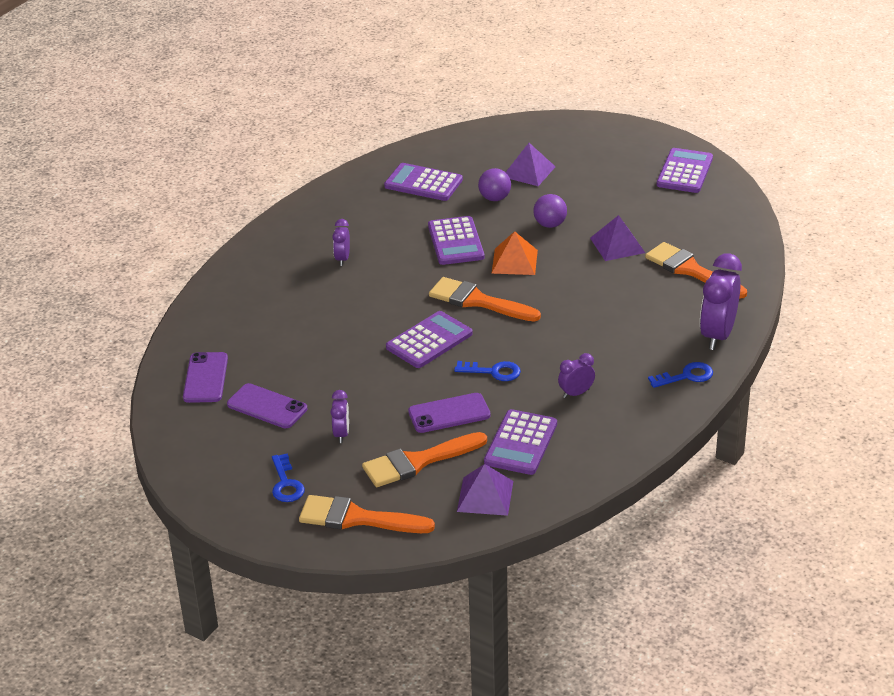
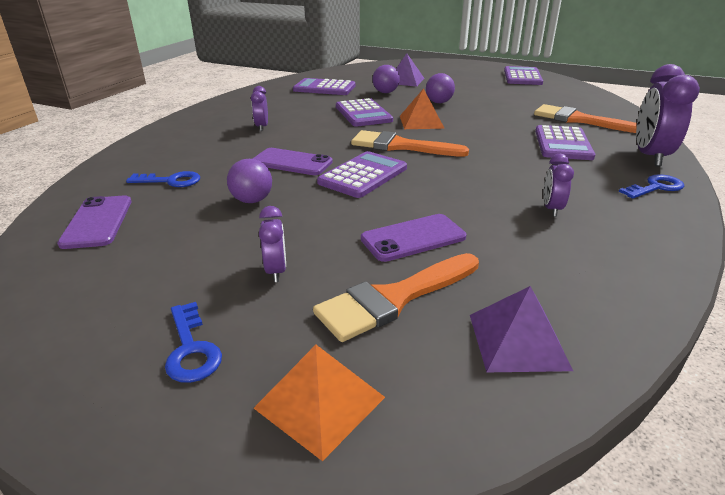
camera: 10 degrees left, 5 degrees down
(267, 406) = (173, 246): purple phone -> purple phone (292, 162)
(327, 364) = (252, 200): none -> purple ball
(357, 518) = (319, 402): orange brush -> orange pyramid
(493, 372) = (445, 196): blue key -> blue key (170, 181)
(521, 443) = (523, 264): purple calculator -> purple calculator (563, 144)
(576, 393) = (551, 209): purple clock -> purple clock turned 45 degrees counterclockwise
(617, 245) = (503, 110): purple pyramid -> none

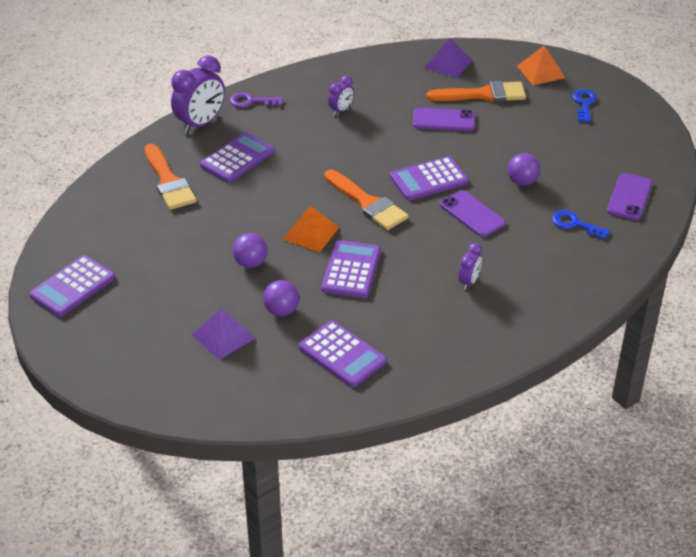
camera: 150 degrees left, 10 degrees up
(276, 271) = (531, 126): purple clock -> none
(655, 187) = (251, 101): blue key -> purple key

